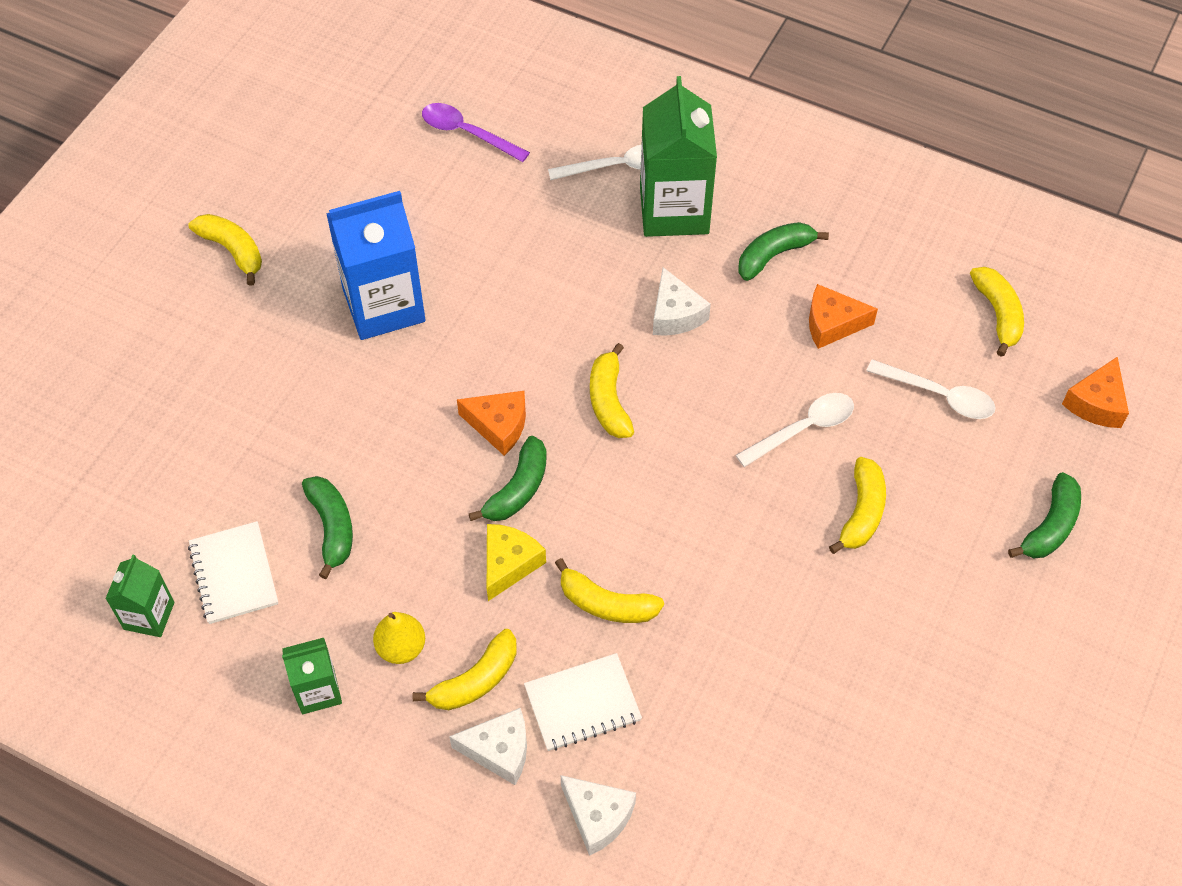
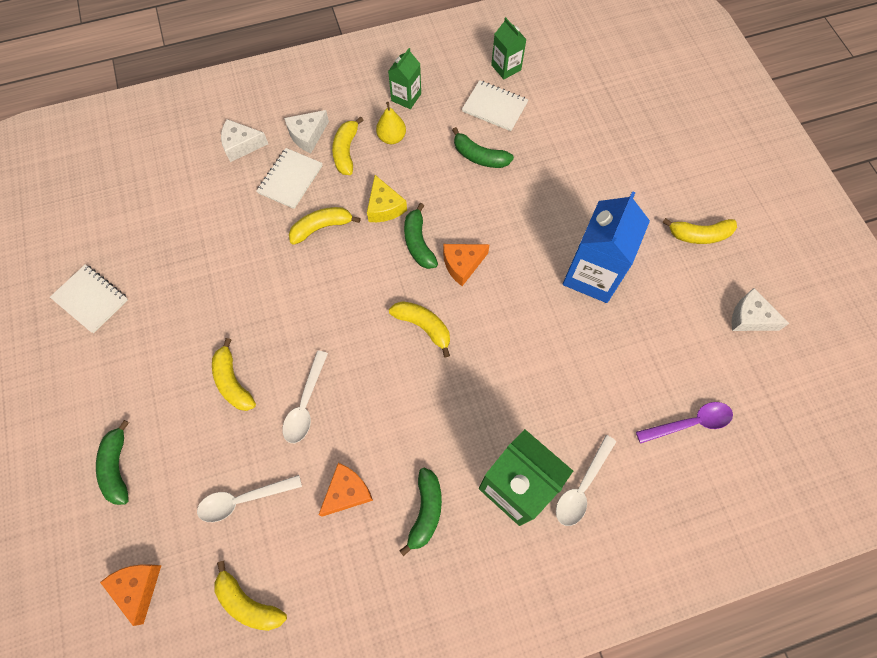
camera: 135 degrees right, 10 degrees up
(675, 314) = (442, 412): white cheese -> white cheese (749, 318)
(962, 753) = (91, 299): none -> white notebook

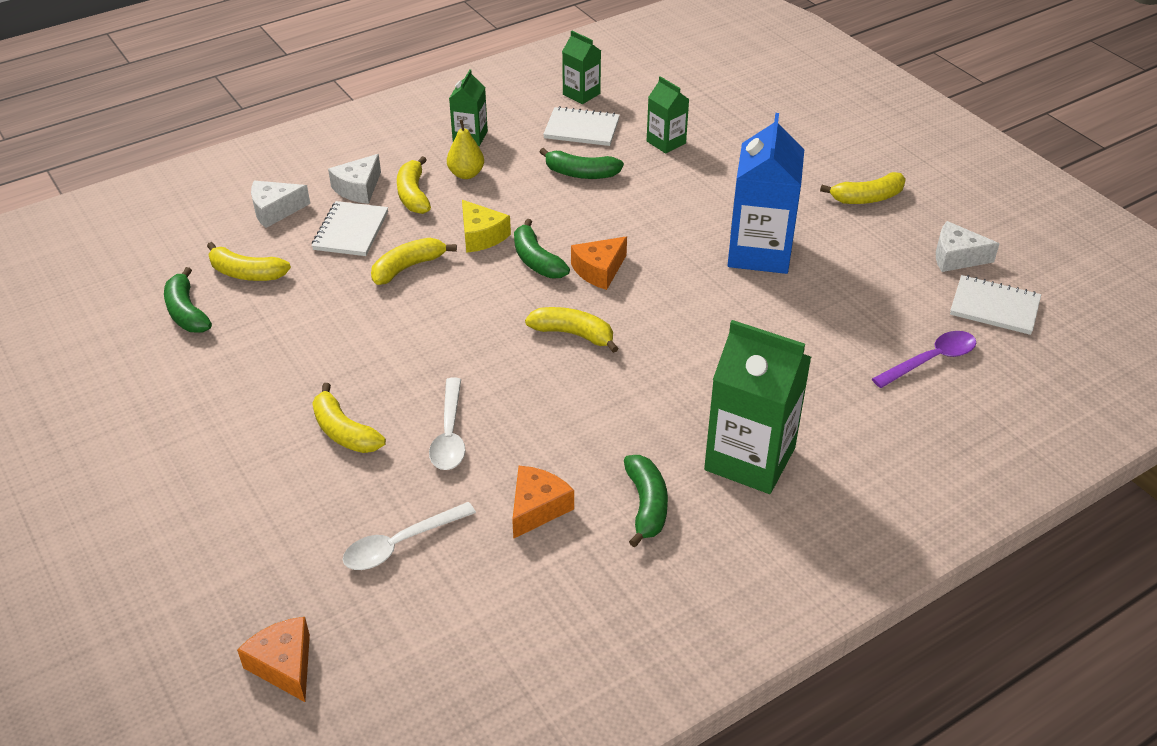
camera: 15 degrees left, 25 degrees down
(91, 299) = (118, 388): white notebook -> white notebook (994, 307)
(118, 467) = (212, 547): green banana -> green banana (187, 312)
(248, 602) = (446, 646): yellow banana -> yellow banana (246, 273)
(556, 136) = (666, 142): none -> green carton
(582, 486) = (830, 442): white spoon -> none

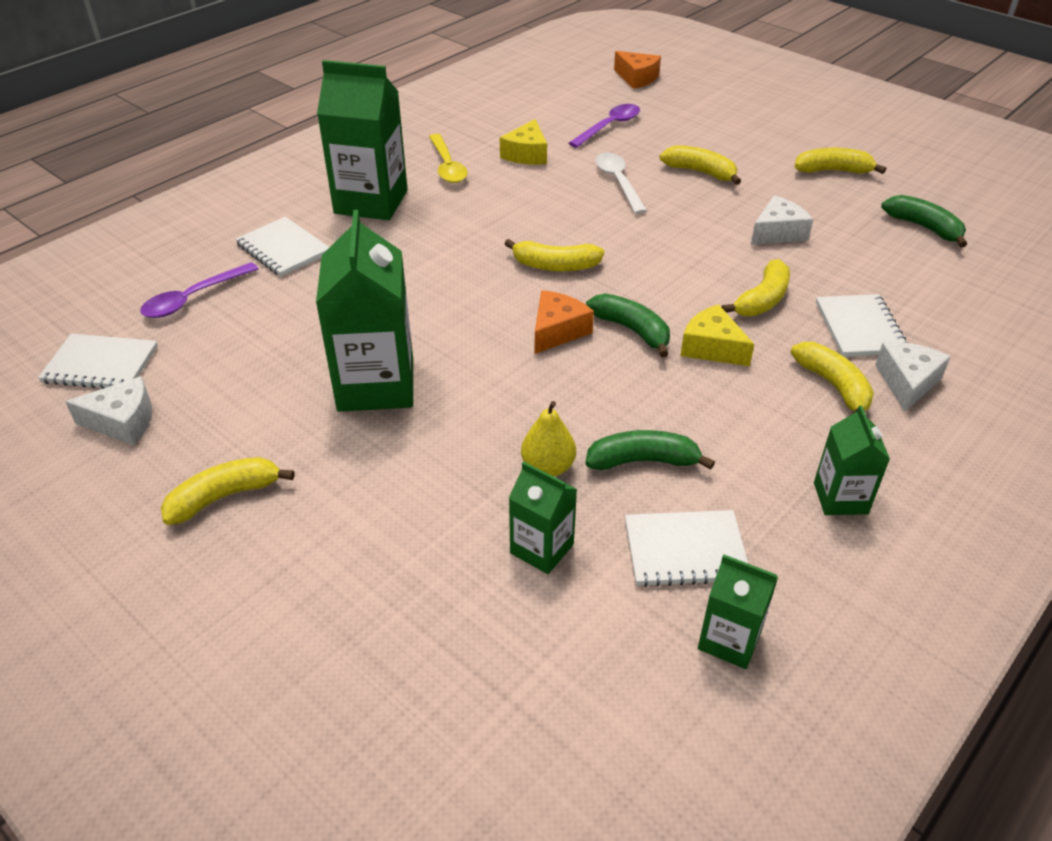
camera: 165 degrees right, 0 degrees up
(246, 273) = (914, 268): yellow banana -> yellow banana (833, 171)
(275, 210) = (968, 336): white cheese -> white cheese (778, 232)
(400, 544) = (609, 127): white spoon -> purple spoon
(466, 174) = (794, 430): yellow pear -> yellow pear (548, 467)
(537, 508) = (526, 154): orange cheese -> yellow cheese
(646, 505) = (447, 166): green banana -> yellow spoon
(759, 252) = (376, 385): blue carton -> green carton
(848, 406) = (283, 249): none -> white notebook

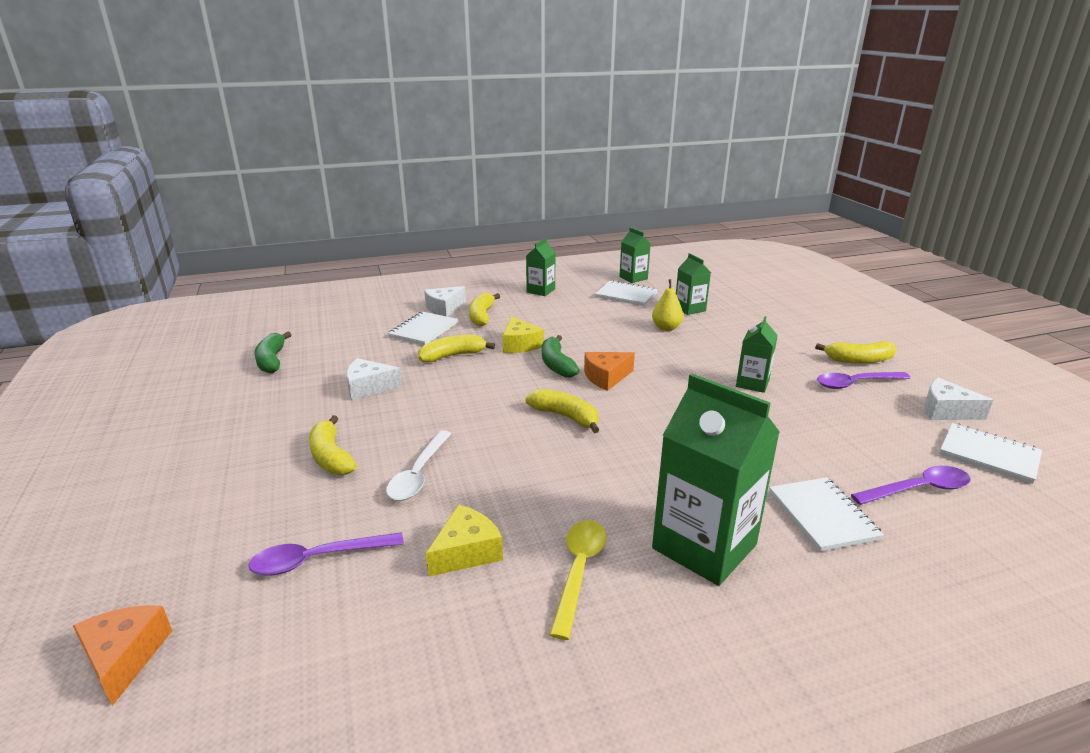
camera: 150 degrees left, 15 degrees down
(236, 435) = (855, 383): none -> purple spoon
(376, 385) = (752, 383): green carton -> green carton, size x0.53
(643, 461) = (615, 318): green banana -> none
(833, 171) = (229, 417): yellow banana -> none

